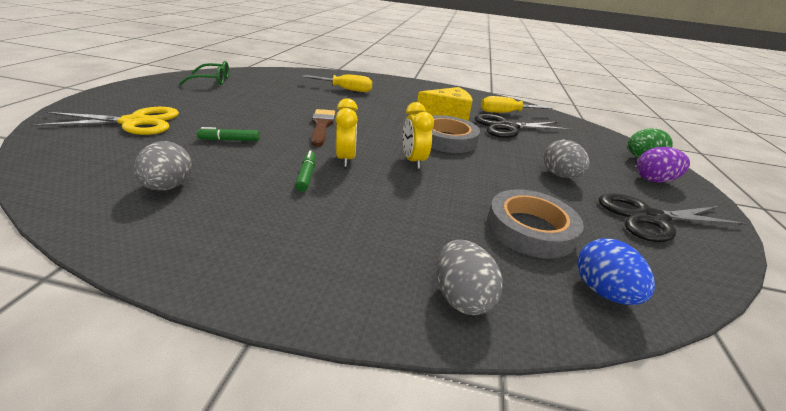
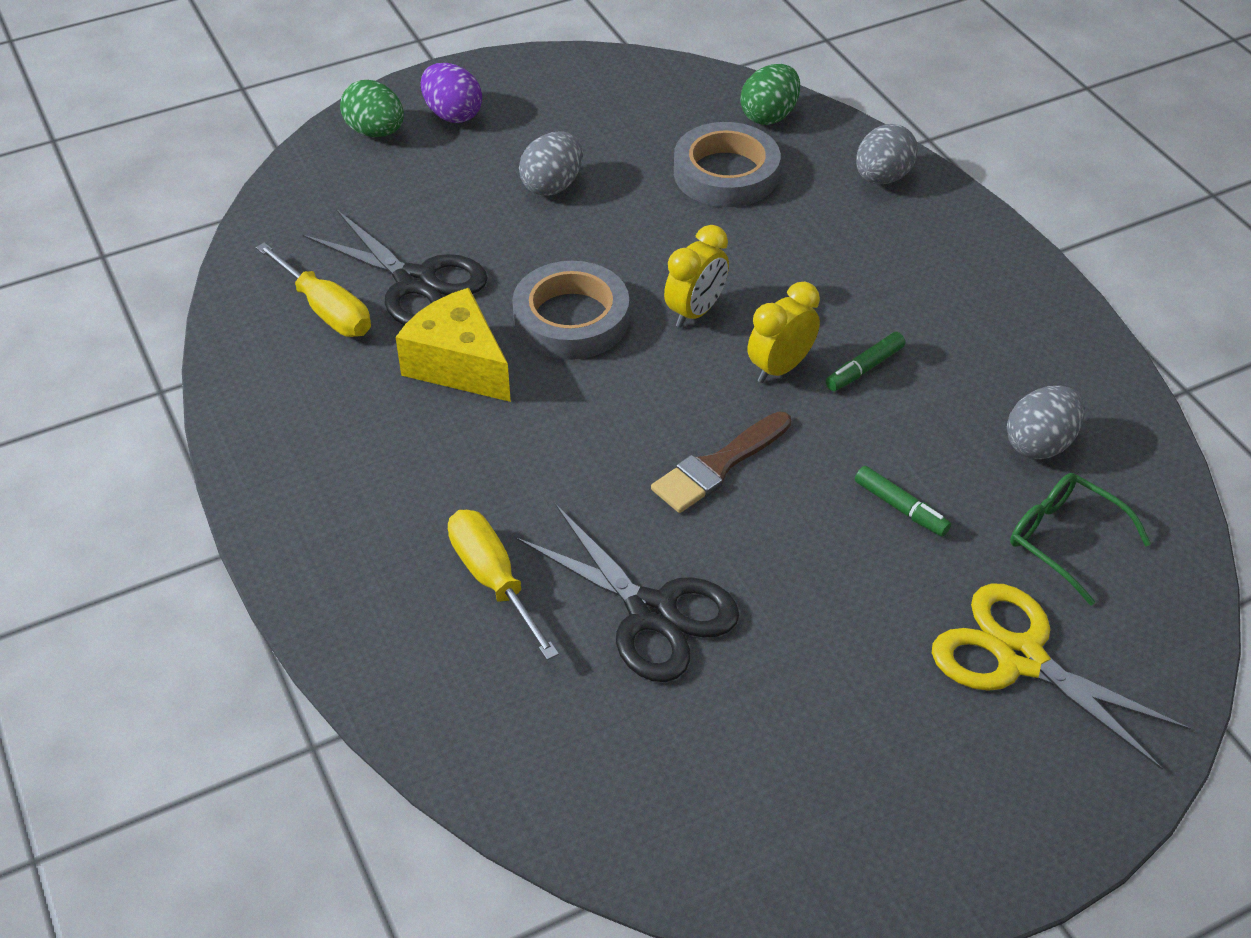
camera: 125 degrees left, 15 degrees up
(212, 80) = (754, 816): green glasses -> green glasses (1064, 540)
(602, 291) = (769, 116): blue egg -> green egg
(651, 218) = (582, 106): black scissors -> black scissors (651, 612)

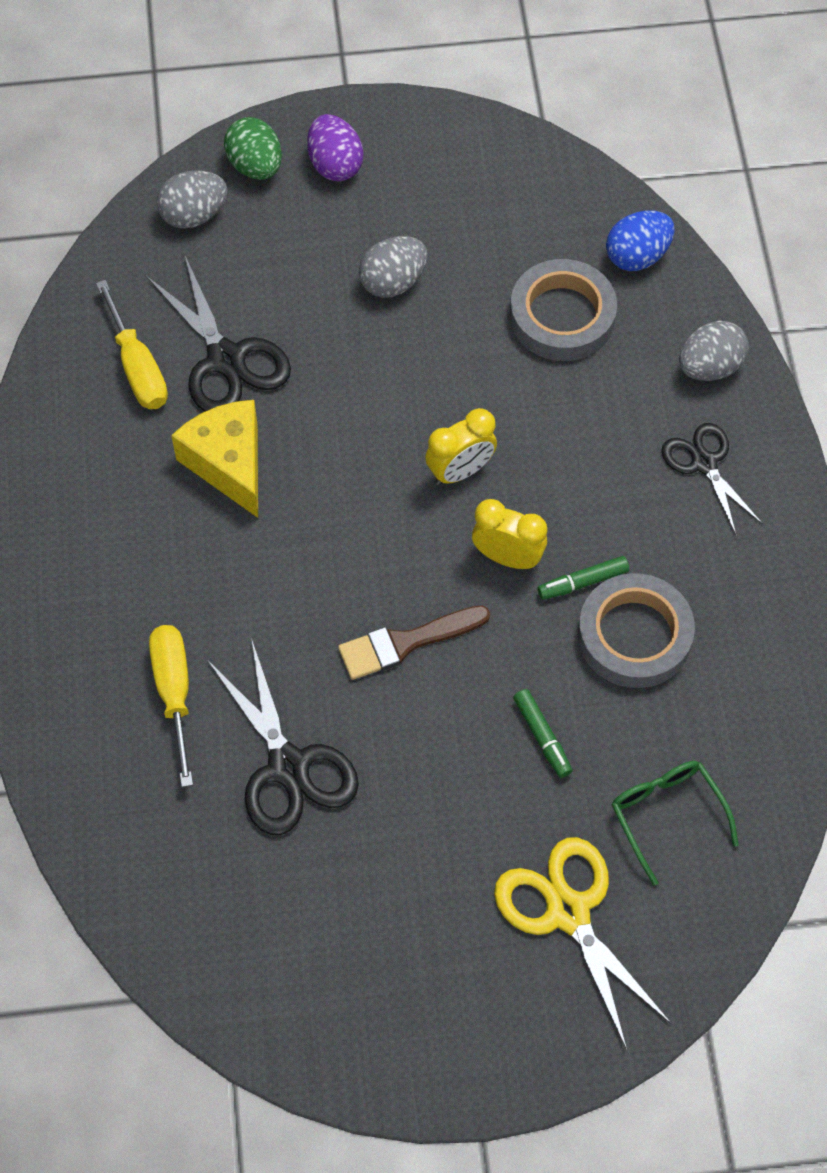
camera: 20 degrees right, 15 degrees up
(571, 319) = (346, 444): grey tape -> grey tape (634, 635)
(769, 116) = (637, 256): green egg -> blue egg
(780, 368) = (507, 557): yellow clock -> yellow clock turned 45 degrees clockwise
(921, 248) = (704, 463): none -> black scissors
(1039, 444) = (698, 712): grey egg -> grey egg (194, 215)

